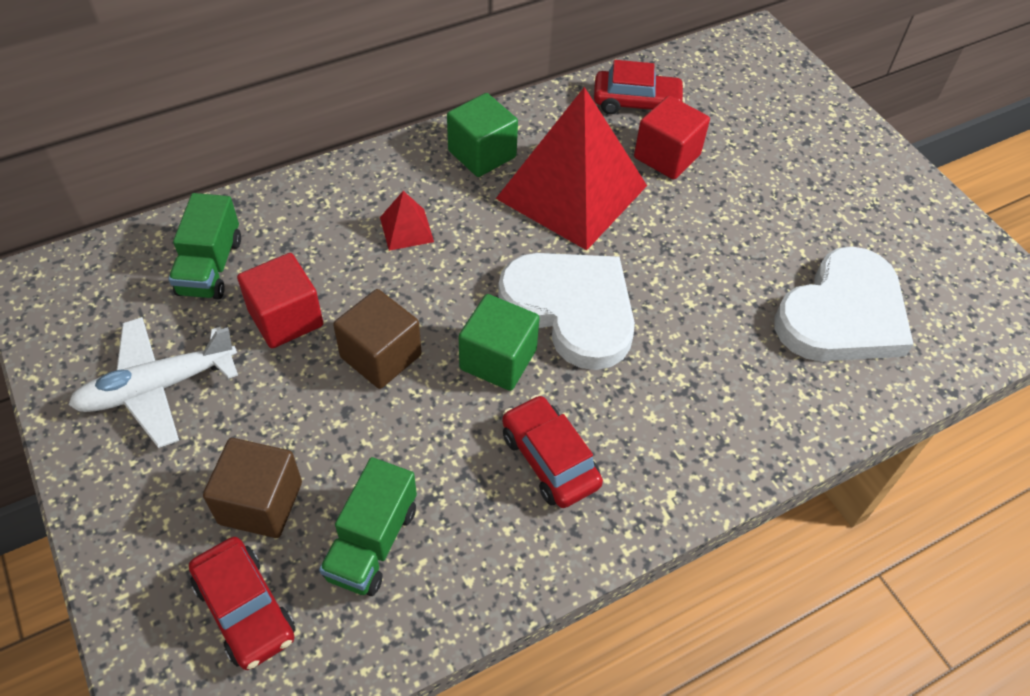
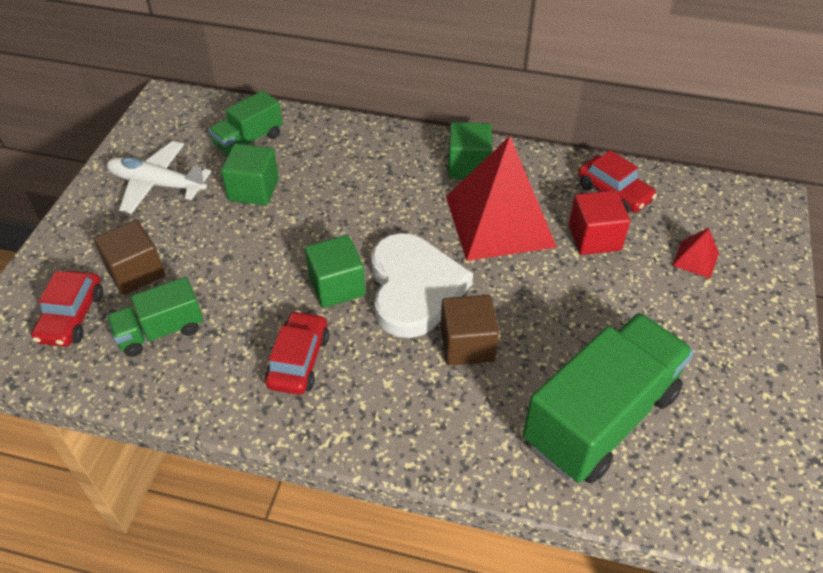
camera: 45 degrees right, 5 degrees down
(286, 318) = (253, 190): red cube -> green cube
(381, 356) = (277, 241): brown cube -> brown cube (467, 344)
(406, 229) = (372, 182): red pyramid -> red pyramid (695, 259)
(842, 314) = (601, 418): white heart -> green truck

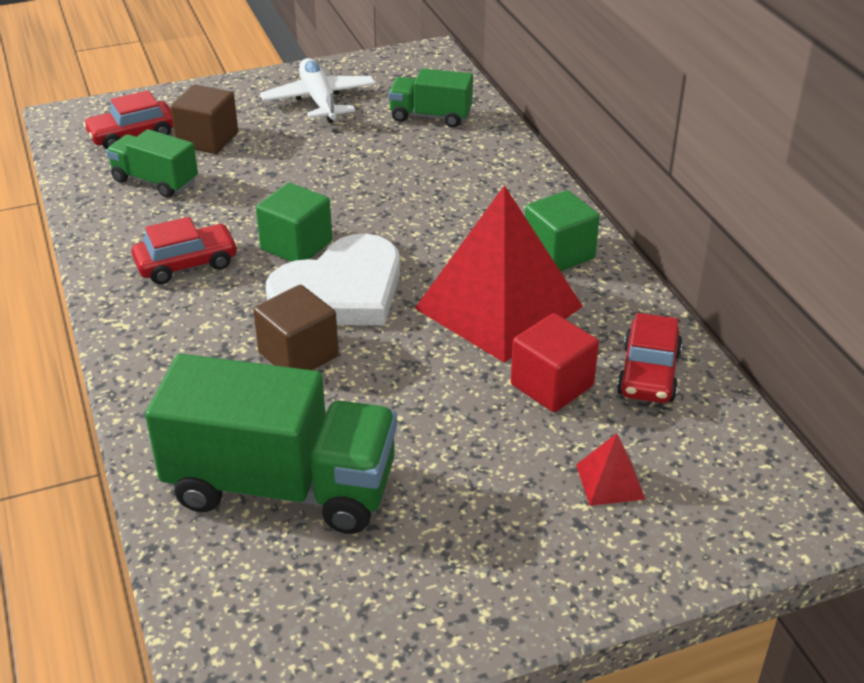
camera: 55 degrees right, 10 degrees down
(253, 190) = (369, 148): green cube -> none

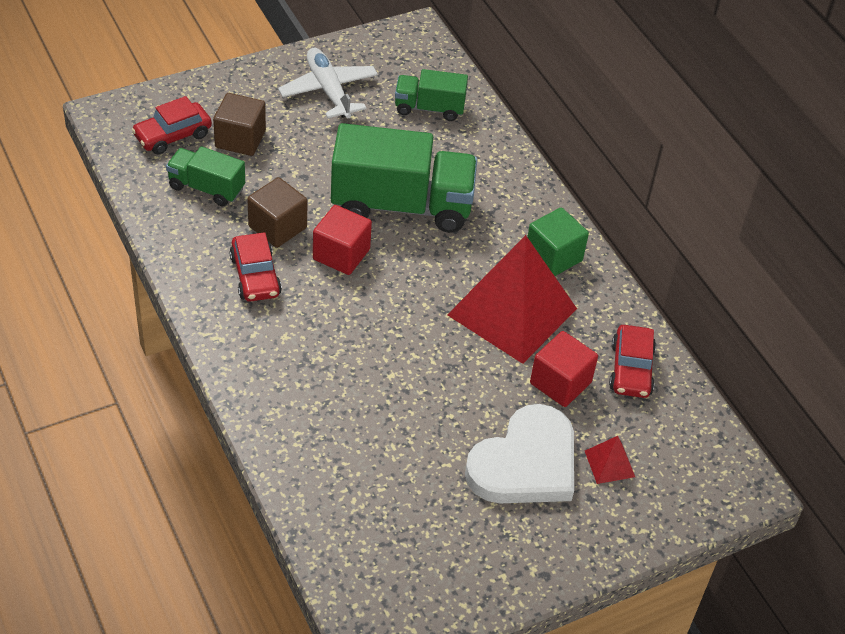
camera: 10 degrees left, 10 degrees up
(186, 264) = (255, 276): red car -> red car turned 105 degrees clockwise
(282, 486) = (375, 478): green truck -> green truck (402, 205)
(296, 245) = (341, 254): green cube -> red cube
(298, 354) = (364, 362): brown cube -> brown cube (277, 227)
(341, 291) = (386, 299): white heart -> white heart (525, 463)

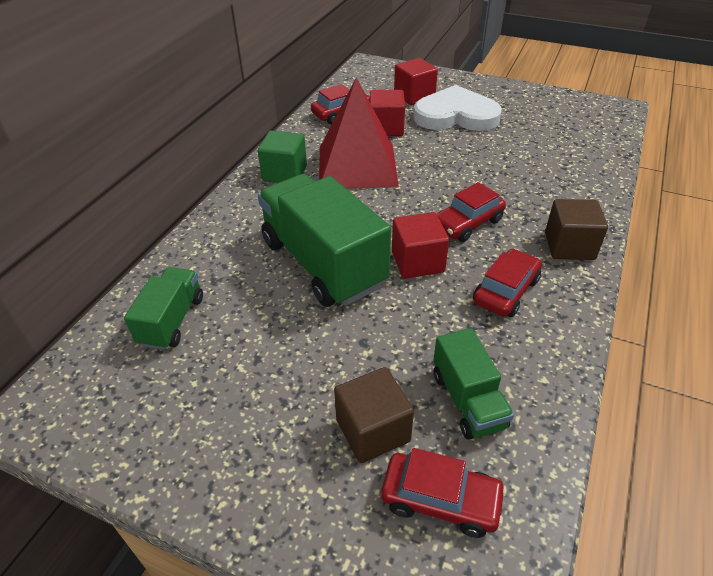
camera: 125 degrees left, 5 degrees down
(277, 227) = (442, 315): brown cube -> brown cube (569, 246)
(328, 90) = (215, 414): white plane -> none
(347, 318) = (467, 223): none -> red car
(429, 108) = (172, 320): green truck -> green truck turned 135 degrees counterclockwise
(609, 463) = (414, 96): red pyramid -> red cube

